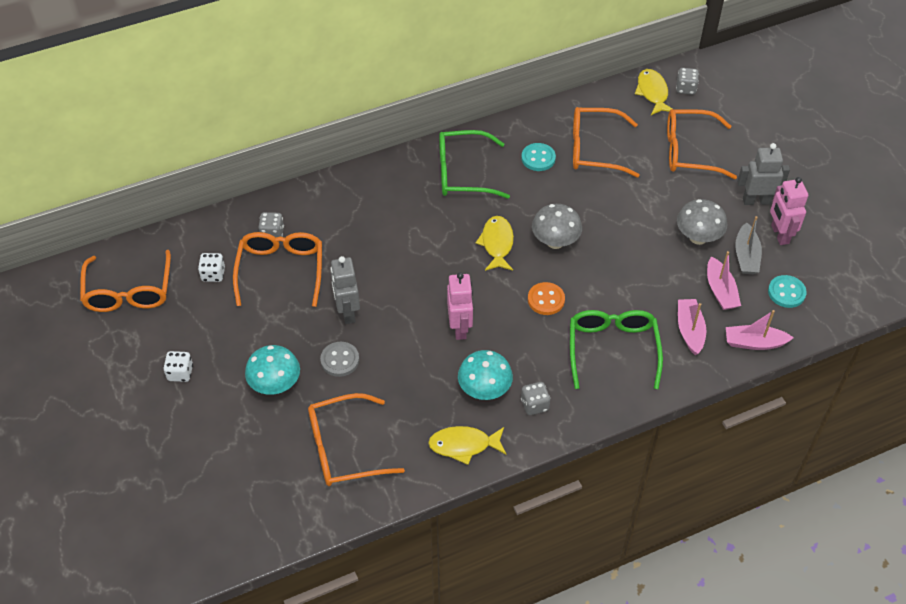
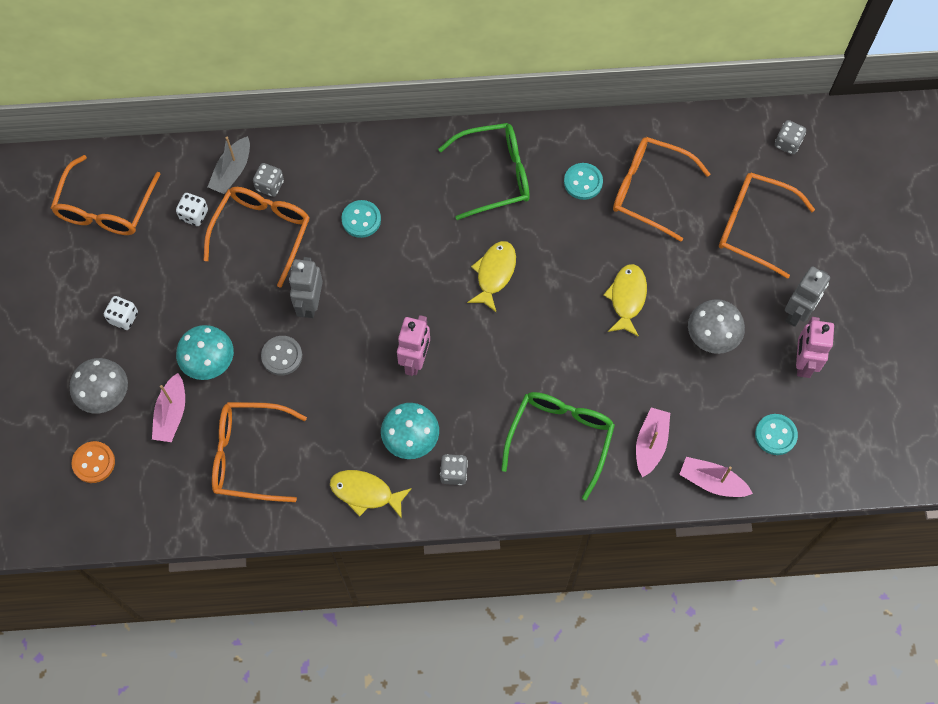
camera: 20 degrees right, 15 degrees up
(364, 236) = (361, 220): none -> turquoise button
(463, 173) = (494, 175): green glasses -> green glasses turned 150 degrees clockwise
(546, 300) = (517, 357): orange button -> orange button (94, 462)
(555, 242) = (556, 291): grey mushroom -> grey mushroom (105, 395)
(652, 93) = (747, 137): yellow fish -> yellow fish (627, 298)
(720, 290) = (705, 409): pink boat -> pink boat (171, 413)
(746, 256) = (753, 376): grey boat -> grey boat (232, 171)
(756, 201) = (797, 313): grey robot -> grey robot turned 105 degrees clockwise

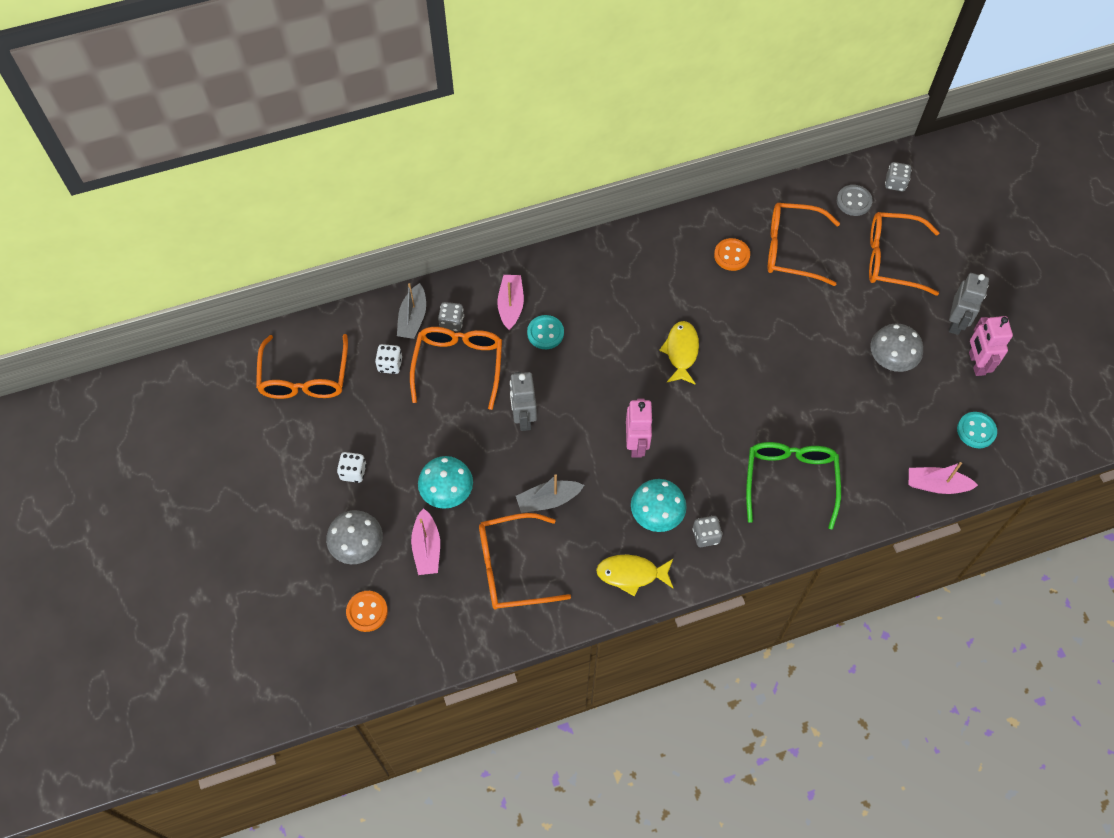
camera: 15 degrees left, 5 degrees down
(282, 356) = (513, 470): grey button -> grey button (854, 201)
(307, 395) = (548, 500): none -> grey boat
(494, 175) = (652, 267): green glasses -> none
(583, 182) = (731, 255): turquoise button -> orange button
(627, 298) = (805, 345): yellow fish -> none
(650, 444) = (871, 466): pink boat -> pink boat (511, 305)

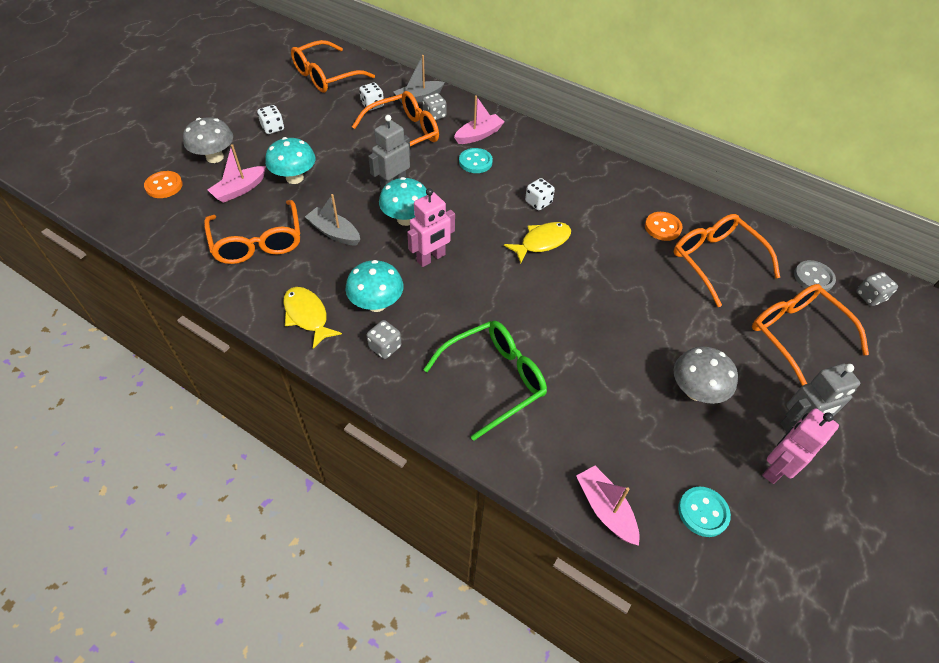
camera: 50 degrees right, 10 degrees down
(512, 568) = (257, 242): orange glasses -> orange glasses turned 150 degrees counterclockwise
(575, 434) = (406, 219): none -> turquoise mushroom
(634, 321) = (538, 202): none -> white dice

